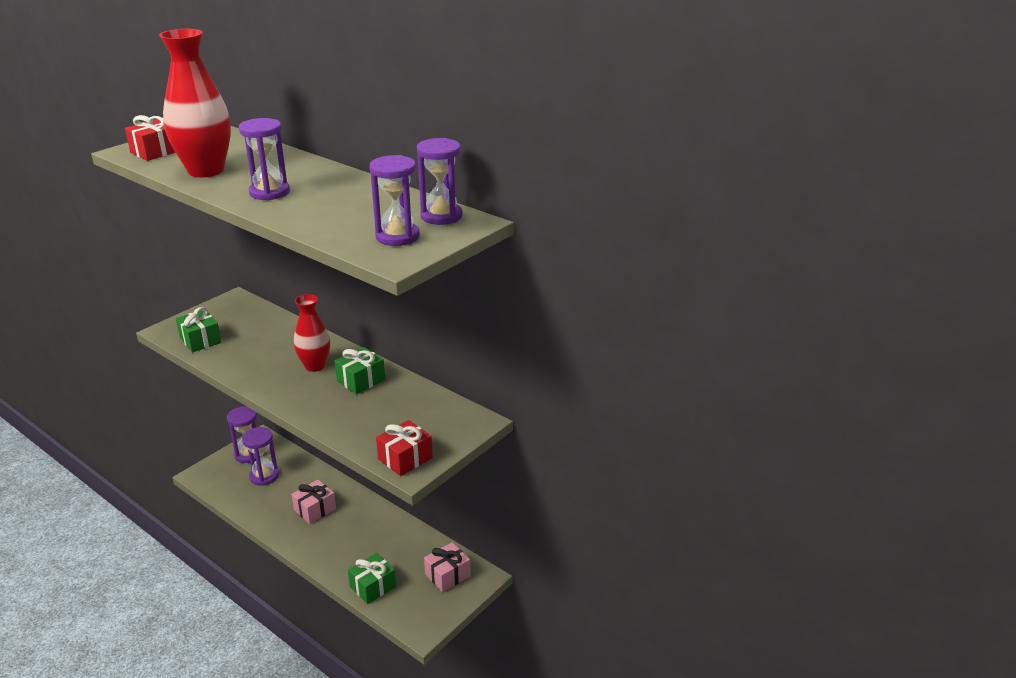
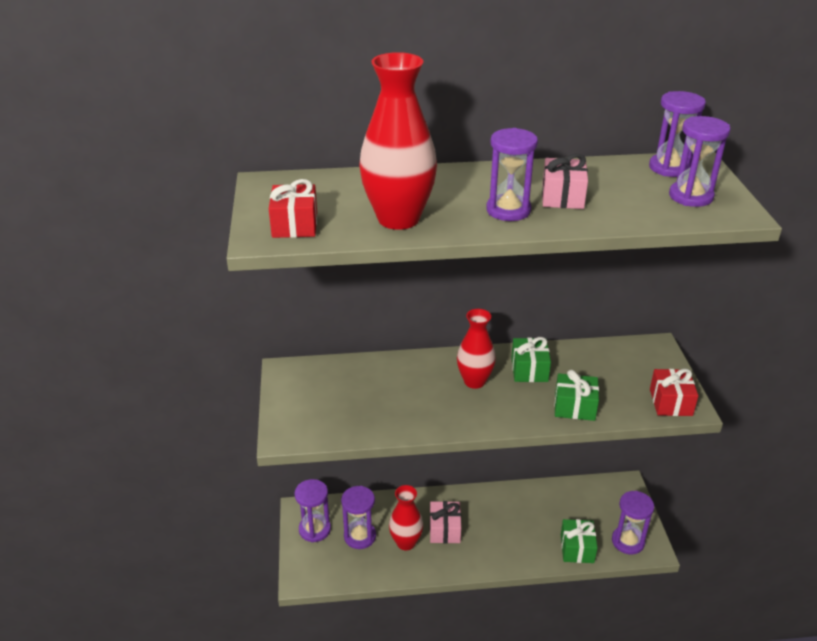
camera: 45 degrees left, 5 degrees up
(200, 340) = (336, 423): green gift -> green gift (574, 407)
(281, 499) = (406, 542): none -> red vase
(414, 611) = (628, 541): none -> purple hourglass
(447, 575) = (606, 501): pink gift -> pink gift (562, 197)

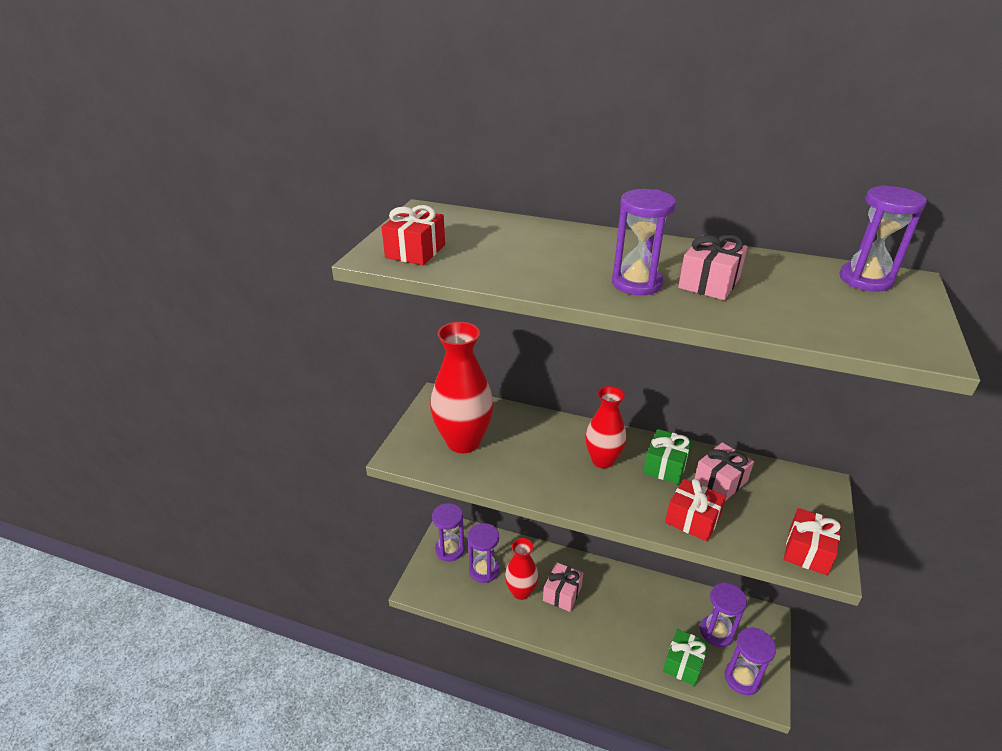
camera: 25 degrees right, 0 degrees up
(398, 219) = (516, 267): red vase -> red vase (463, 441)
(574, 407) = (692, 519): green gift -> red gift
(579, 368) = (720, 481): none -> pink gift
(690, 196) = (871, 315): purple hourglass -> purple hourglass (716, 632)

